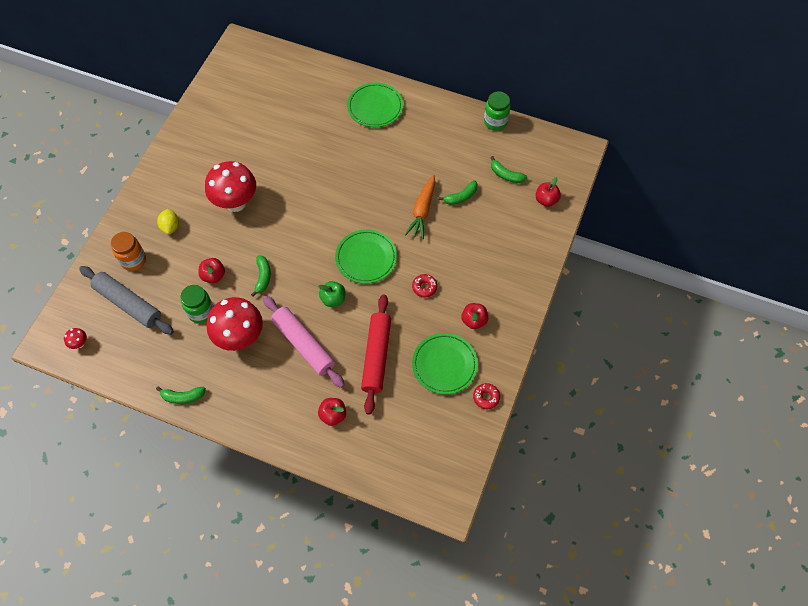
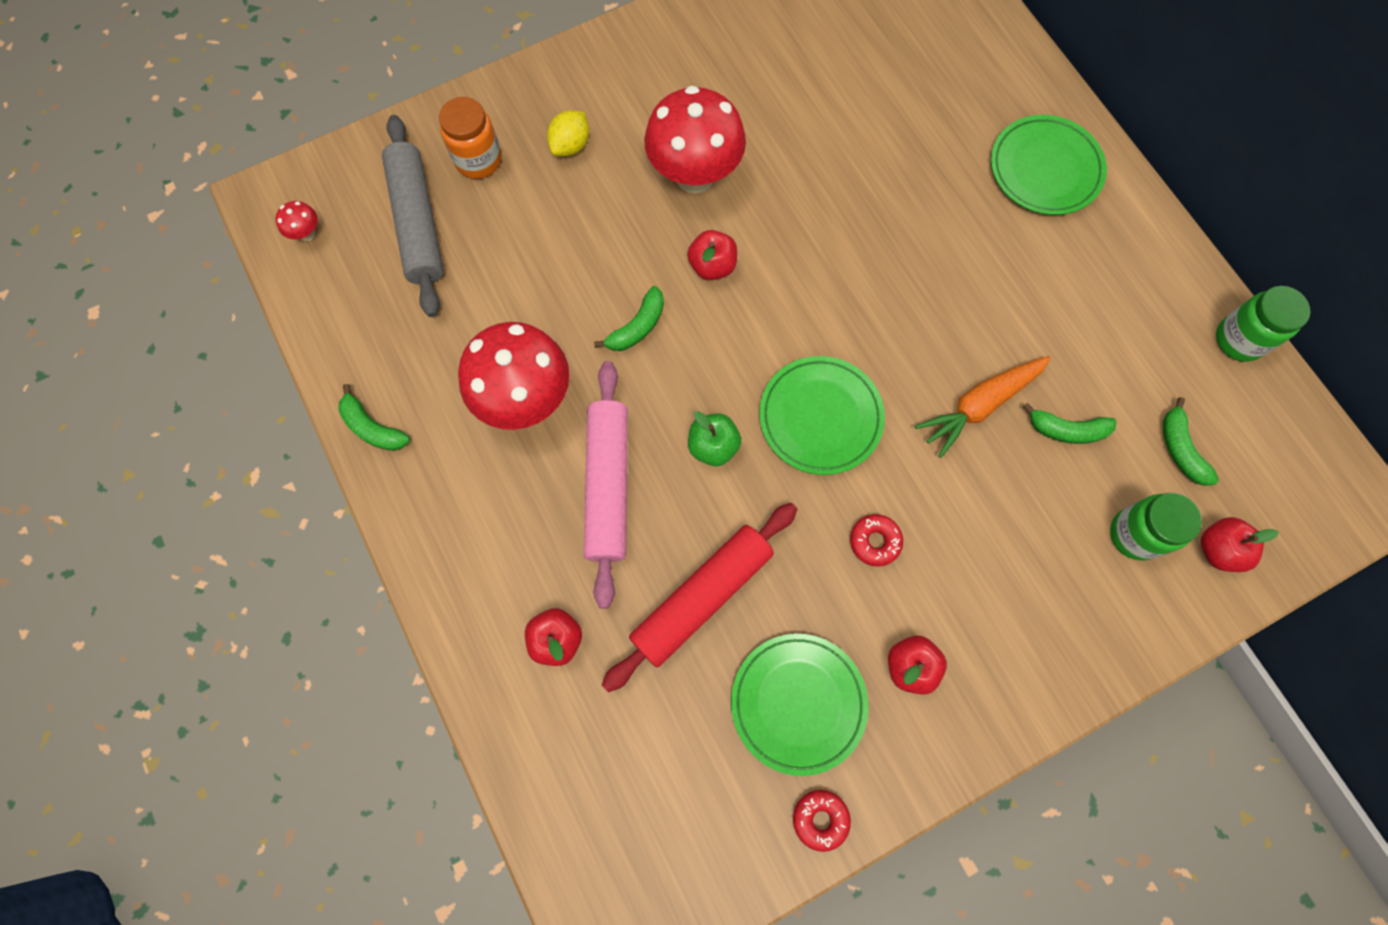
camera: 40 degrees right, 10 degrees up
(201, 312) = (504, 314): green jar -> green jar (1135, 534)
(213, 276) = (568, 269): red apple -> red apple (712, 266)

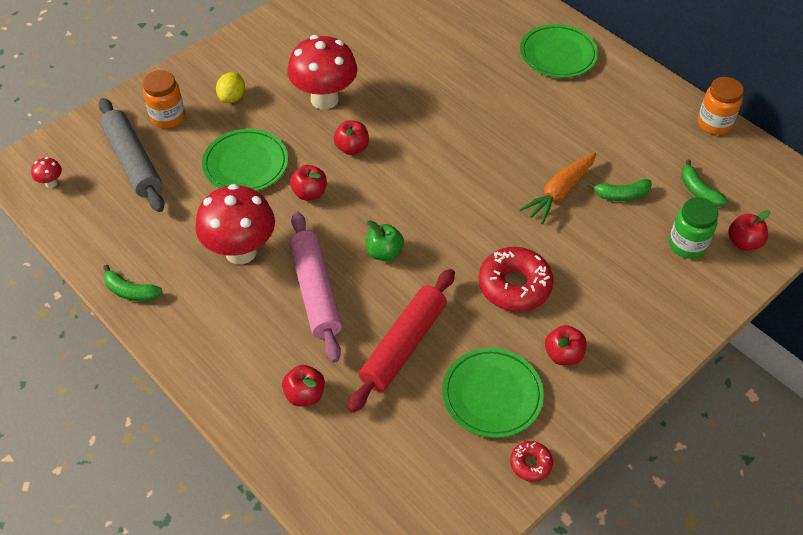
camera: 15 degrees left, 20 degrees down
(637, 327) = (309, 193): green banana -> red apple
(820, 417) = (454, 220): green plate -> green plate (245, 164)
(875, 541) = (514, 285): red donut -> red donut, size x1.96
(1239, 339) = (714, 124): green jar -> orange jar

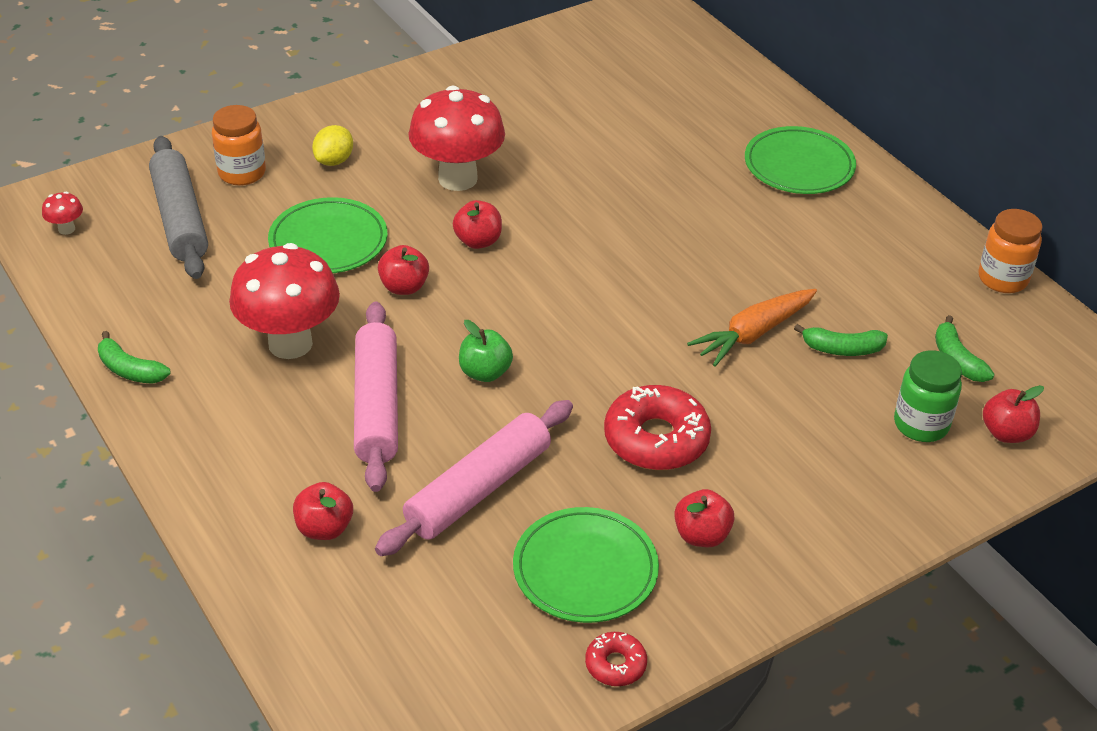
camera: 10 degrees right, 10 degrees down
(404, 345) = (479, 489): red rolling pin -> pink rolling pin

